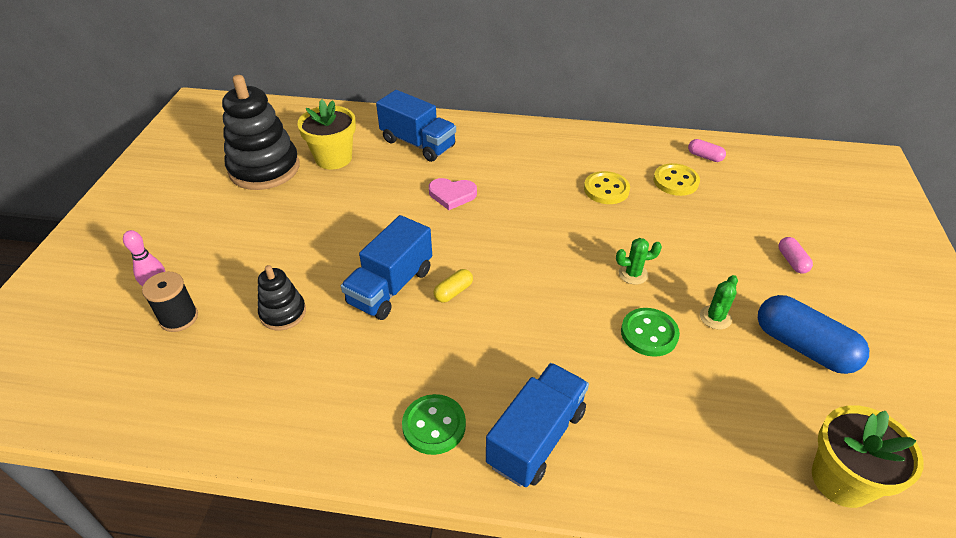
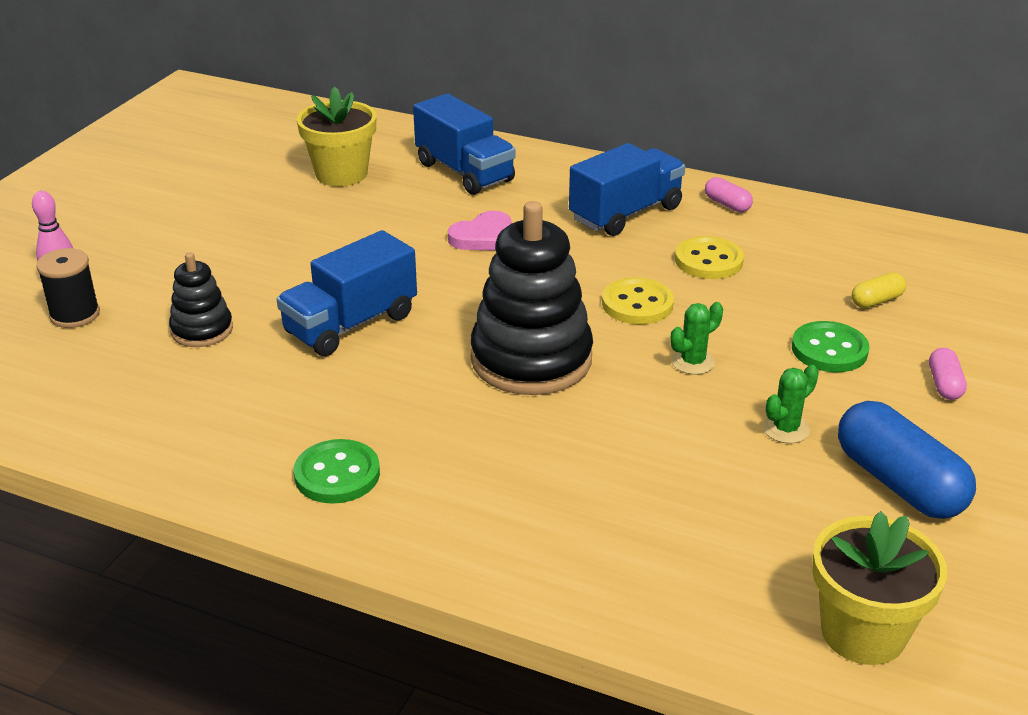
camera: 15 degrees right, 10 degrees down
(264, 168) = (245, 173): black stacking toy -> black stacking toy (531, 359)
(452, 195) = (483, 237): pink heart -> pink heart turned 60 degrees counterclockwise
(453, 292) = (431, 342): yellow capsule -> yellow capsule (876, 301)
(536, 437) = (463, 510): blue truck -> blue truck (626, 213)
(633, 274) = (693, 362): green cactus -> green cactus turned 45 degrees counterclockwise
(649, 333) = (678, 430): green button -> green button (829, 350)
(675, 181) = (820, 265): yellow button -> yellow button (637, 304)
(704, 157) = (884, 242): pink capsule -> pink capsule (727, 204)

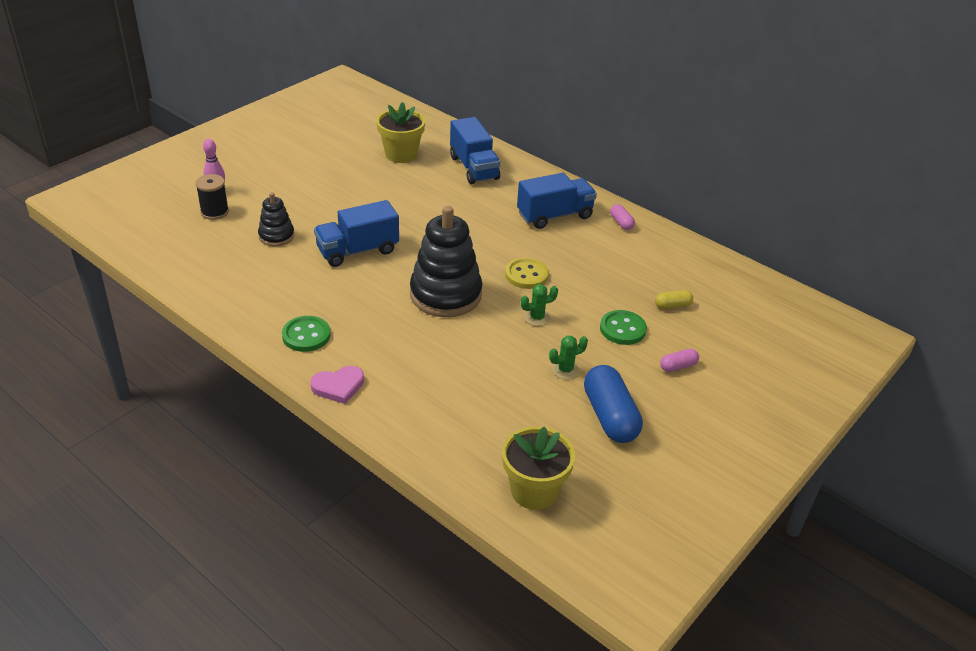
camera: 15 degrees right, 5 degrees up
(483, 237) = (461, 212): pink heart -> pink heart (338, 386)
(708, 261) = (586, 257): yellow button -> none
(944, 384) = (678, 366): pink capsule -> pink capsule turned 45 degrees clockwise

